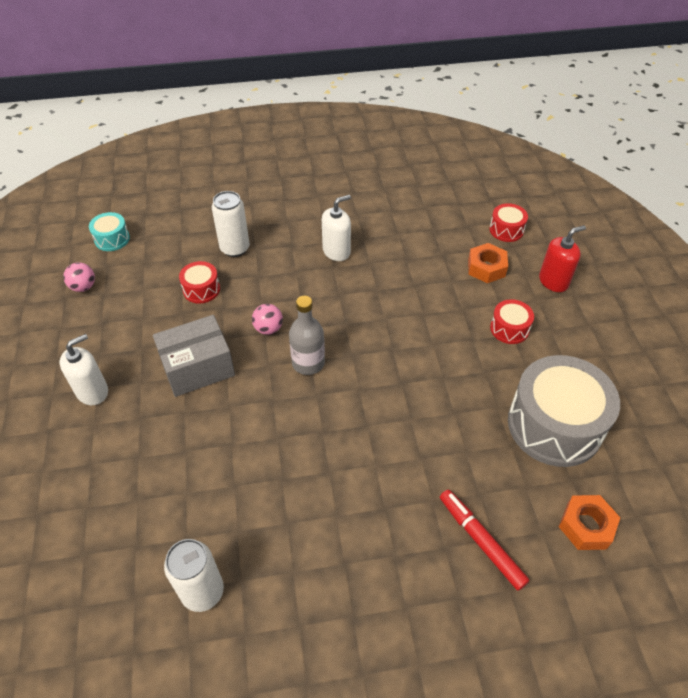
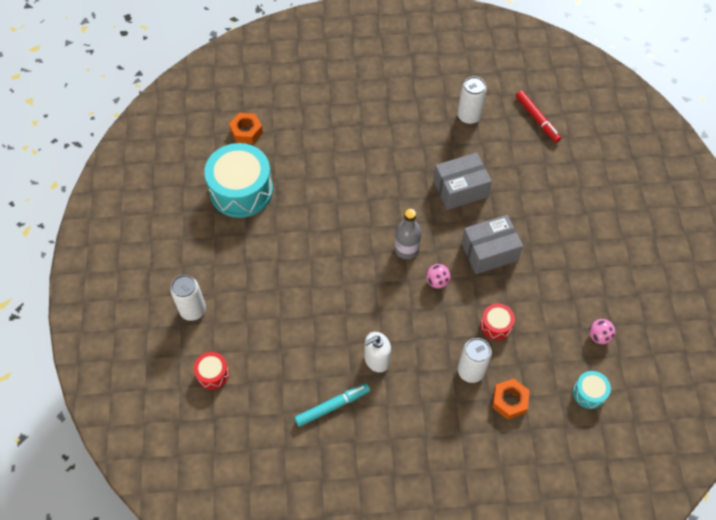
camera: 175 degrees left, 10 degrees up
(92, 391) = (563, 238): white soap dispenser -> none
(229, 452) = (460, 189): none -> grey box
(377, 214) = (332, 406): none -> turquoise marker
(481, 541) = (310, 128): red marker -> red marker (537, 119)
(486, 268) = (246, 329): orange nut -> orange nut (509, 401)
(509, 329) = (246, 266): red drum -> none
(553, 281) = (193, 310): red soap dispenser -> white can
(554, 425) = (241, 190): grey drum -> turquoise drum

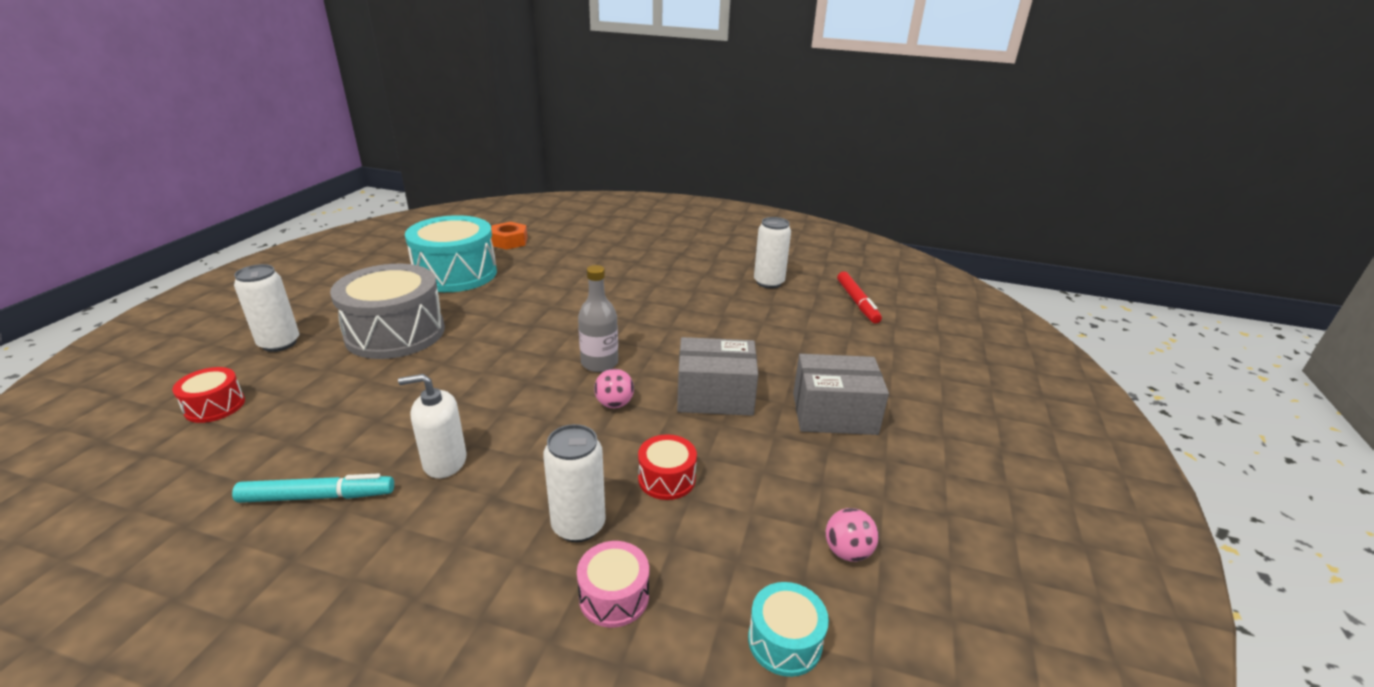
camera: 20 degrees right, 30 degrees down
(257, 271) = (395, 333): none -> grey drum
(460, 189) = (716, 331): grey box -> grey box (834, 413)
(509, 401) = (614, 596): orange nut -> pink drum

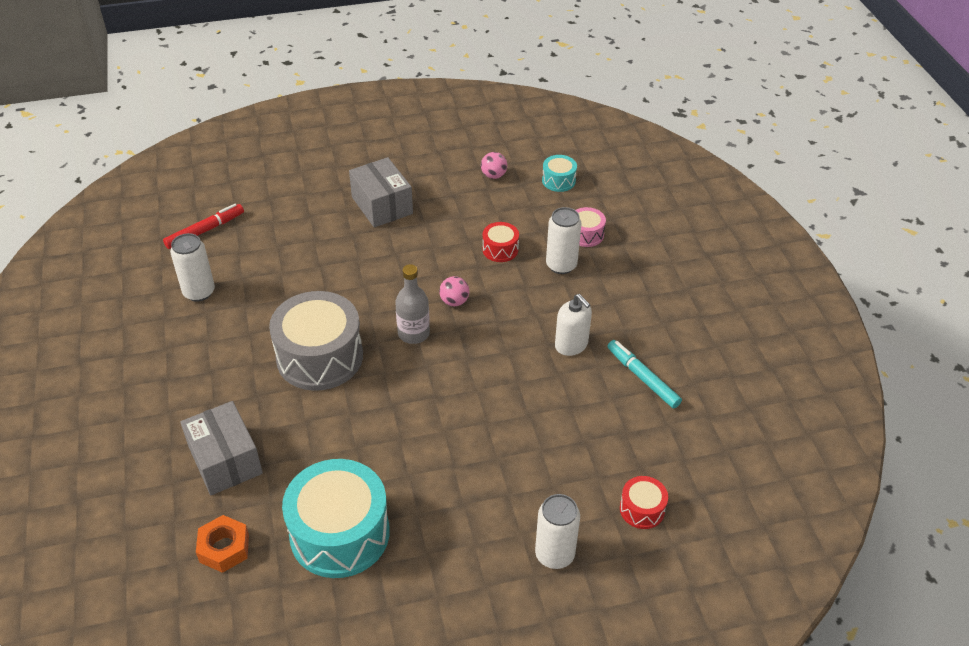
camera: 120 degrees left, 15 degrees up
(395, 333) = (475, 486): grey drum -> grey drum (320, 357)
(715, 395) = (405, 260): grey box -> grey box (225, 460)

